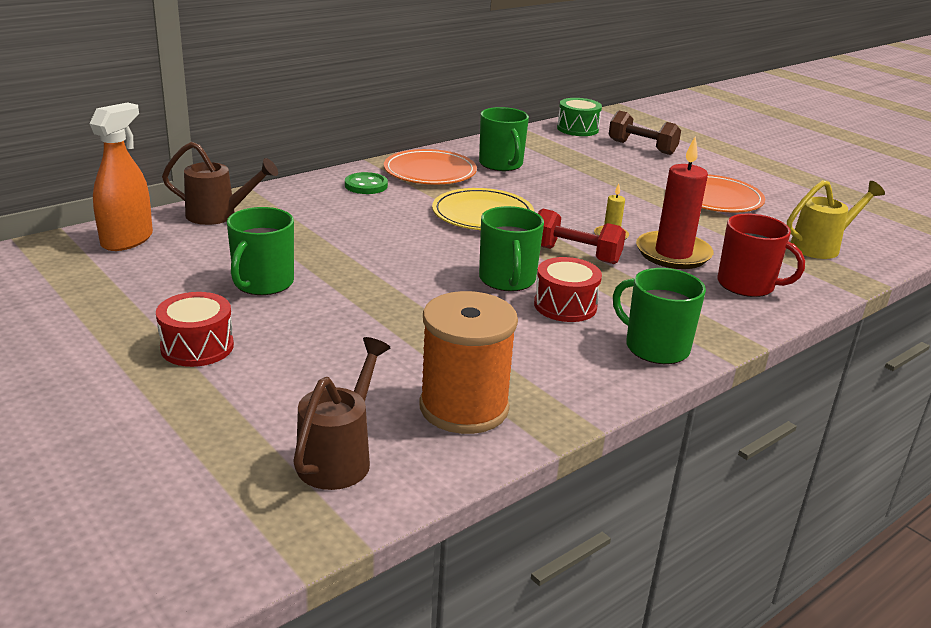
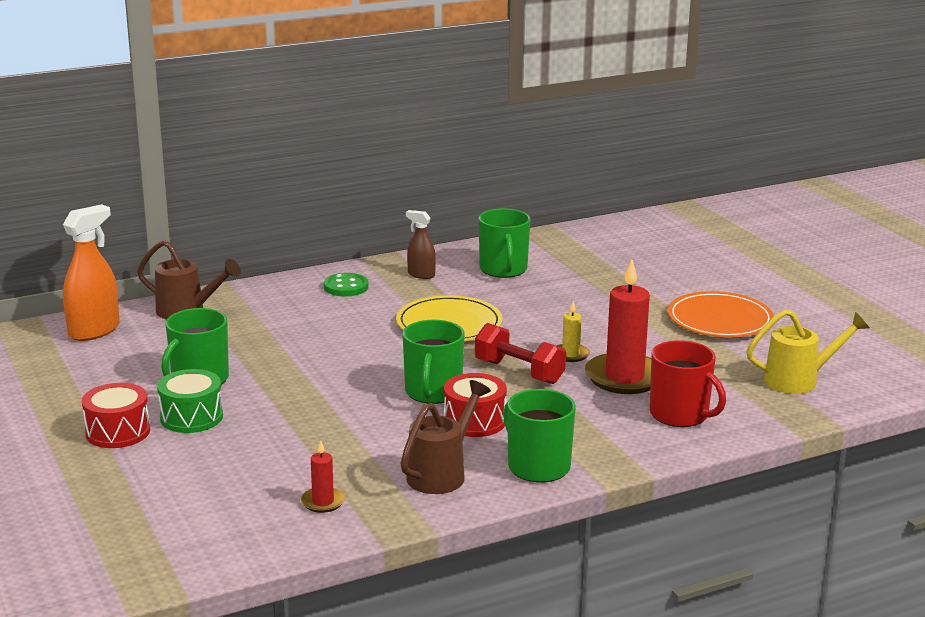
camera: 15 degrees right, 5 degrees down
(339, 457) = (196, 530): brown watering can -> brown watering can (441, 473)
(430, 171) = (421, 274): orange plate -> brown spray bottle
(464, 407) = (323, 502): orange spool -> red candle
(577, 129) = (618, 230): green drum -> green drum (191, 417)
(642, 147) = (679, 256): brown dumbbell -> none

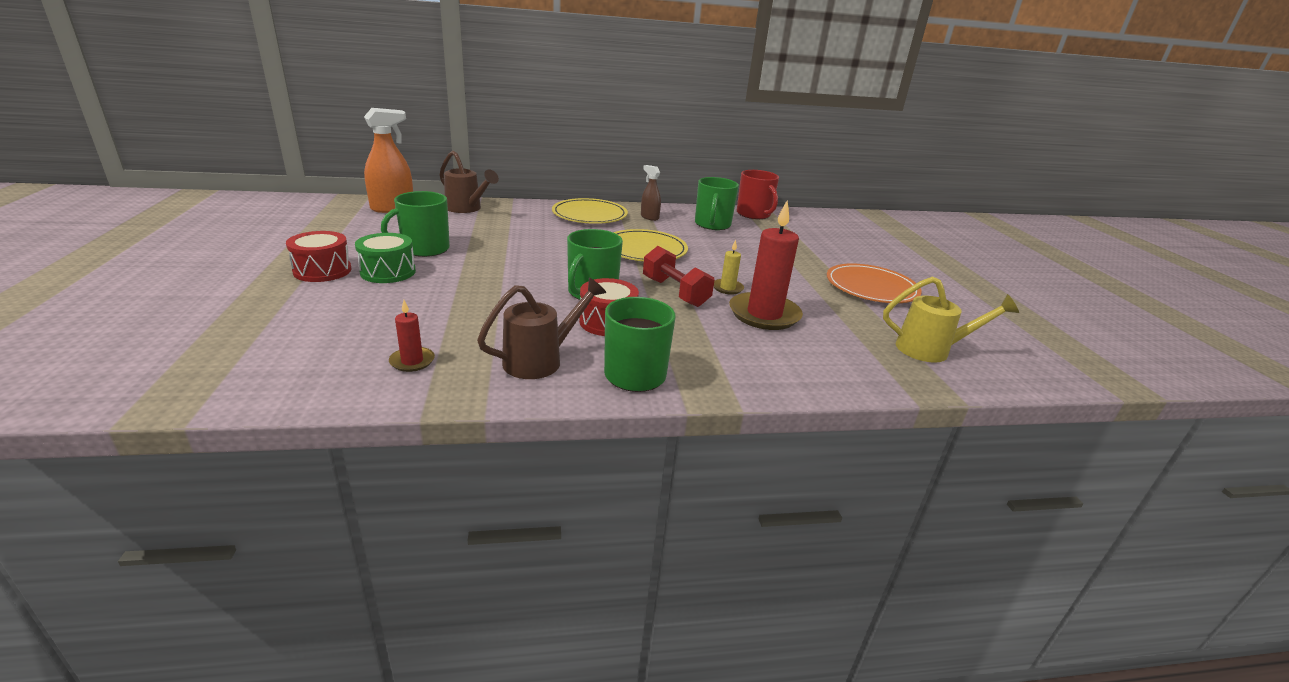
camera: 15 degrees right, 5 degrees up
(346, 287) = (589, 215): green button -> yellow plate
(680, 415) = (800, 356): red mug -> red mug (754, 214)

